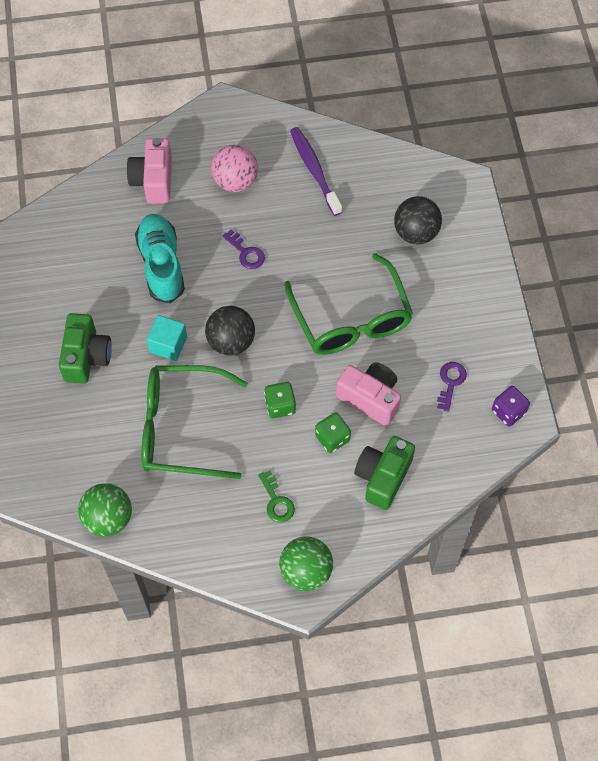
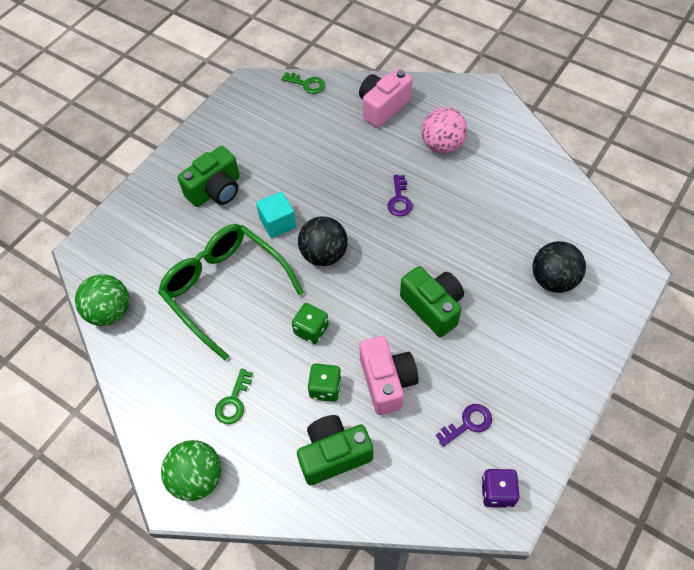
camera: 45 degrees right, 5 degrees down
(65, 205) = (307, 84): none -> green key
(161, 265) = (330, 165): turquoise shoe -> none
(314, 170) = (511, 177): purple toothbrush -> none
(351, 319) = (433, 307): green glasses -> green camera

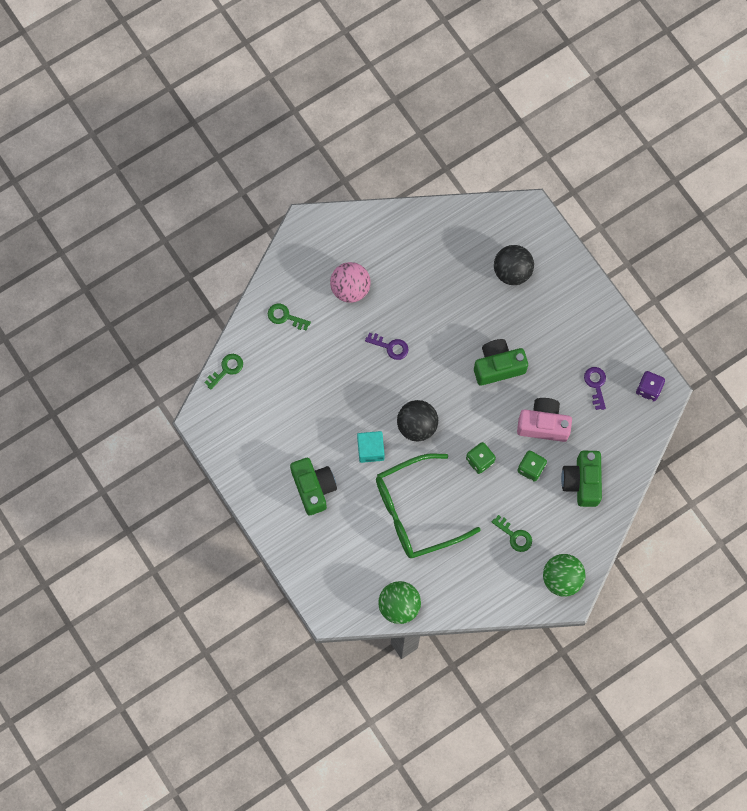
camera: 70 degrees left, 15 degrees up
(383, 107) = (285, 317): pink camera -> green key

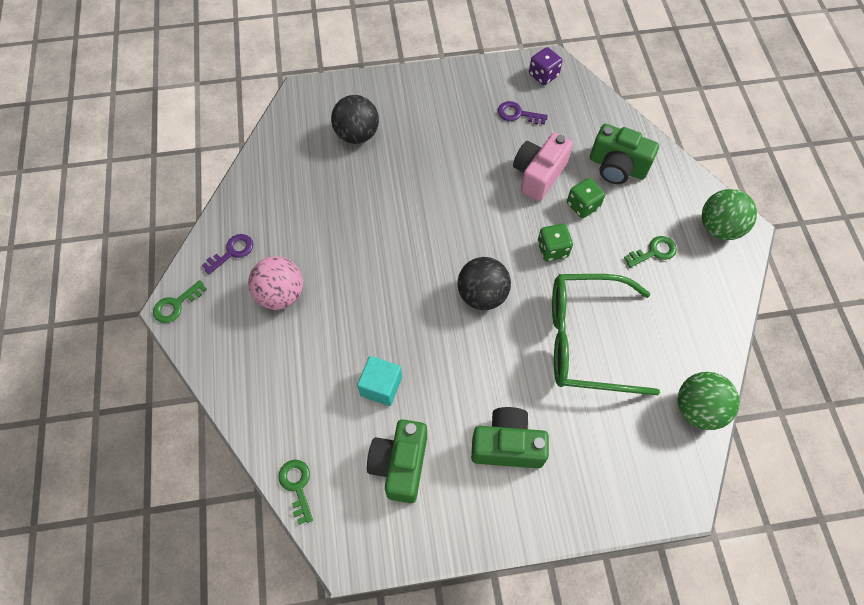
camera: 65 degrees left, 10 degrees down
(285, 317) = (271, 382): green key -> green key (176, 305)
(370, 450) = (488, 357): turquoise cube -> turquoise cube (381, 386)
(390, 347) = (374, 282): purple key -> purple key (232, 252)
(415, 511) = (586, 340): green glasses -> green glasses turned 90 degrees clockwise
(498, 366) = (453, 189): green camera -> green camera (400, 464)

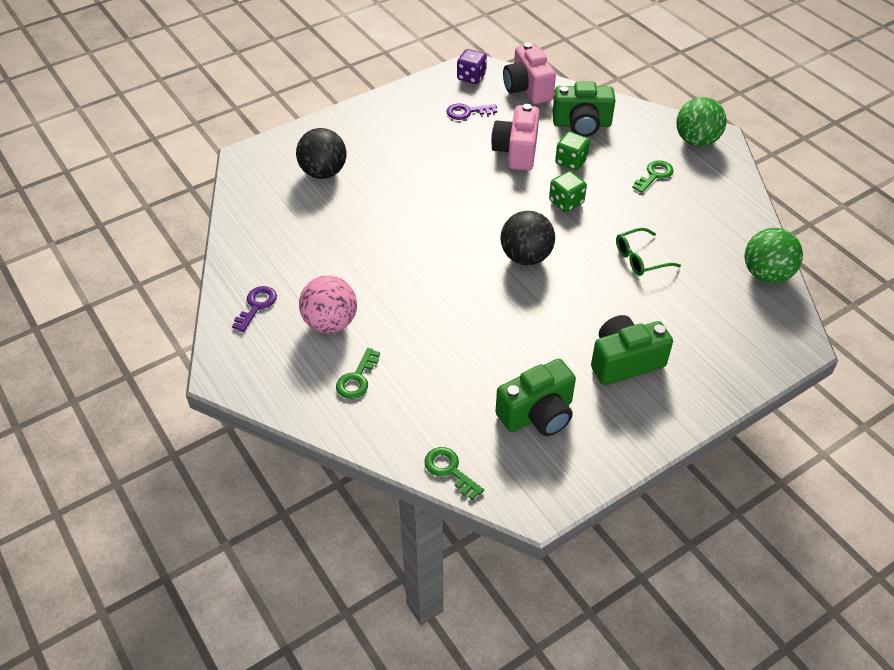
camera: 25 degrees left, 15 degrees down
(176, 305) = (224, 369): green key -> green key (357, 379)
(381, 386) = (478, 360): turquoise cube -> none
(400, 464) = (537, 414): green camera -> green camera turned 105 degrees counterclockwise
(586, 340) = (640, 258): green glasses -> green glasses, size x0.46
(588, 107) = (527, 89): none -> pink camera

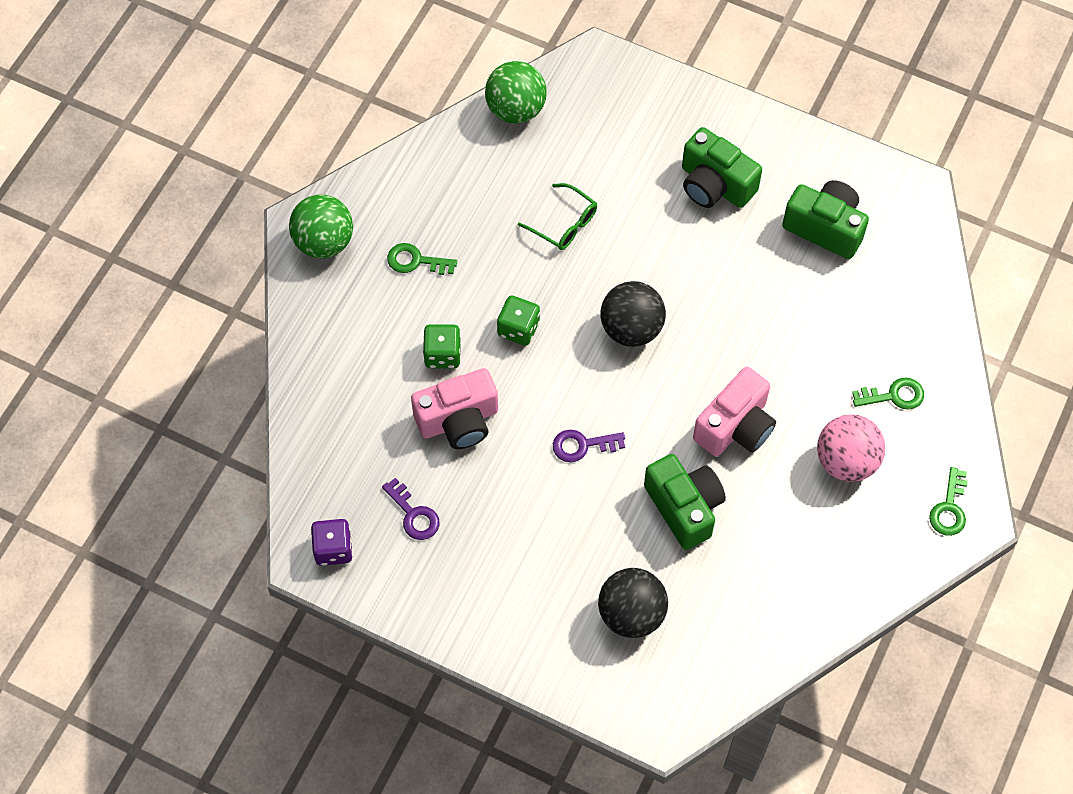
camera: 120 degrees left, 15 degrees up
(256, 306) = (874, 547): purple key -> purple key (582, 445)
(449, 470) = (932, 267): green key -> green key (949, 508)
(527, 89) = (321, 468): pink camera -> pink camera (735, 426)
(582, 124) = (362, 373): green camera -> green camera (684, 507)

